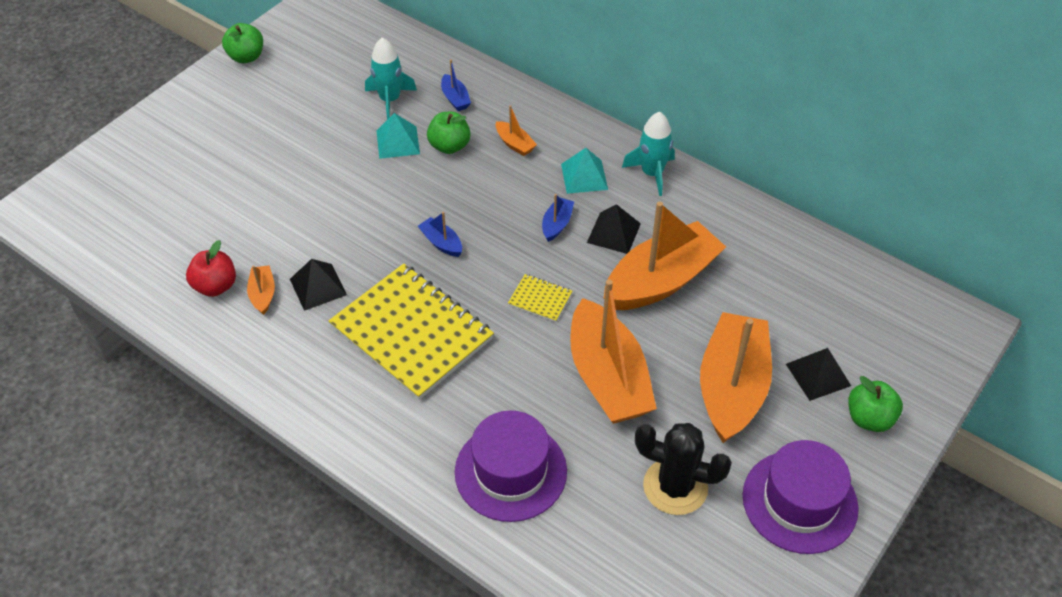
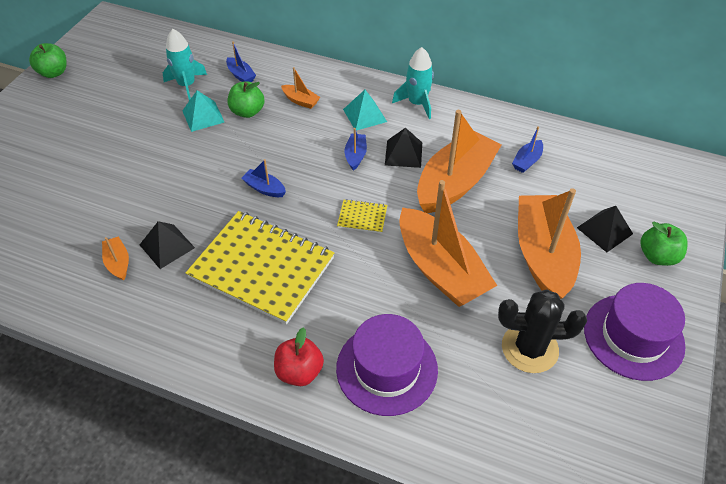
camera: 15 degrees left, 0 degrees up
(215, 286) = (72, 264): red apple -> red apple (299, 371)
(758, 272) = (527, 161): none -> blue boat

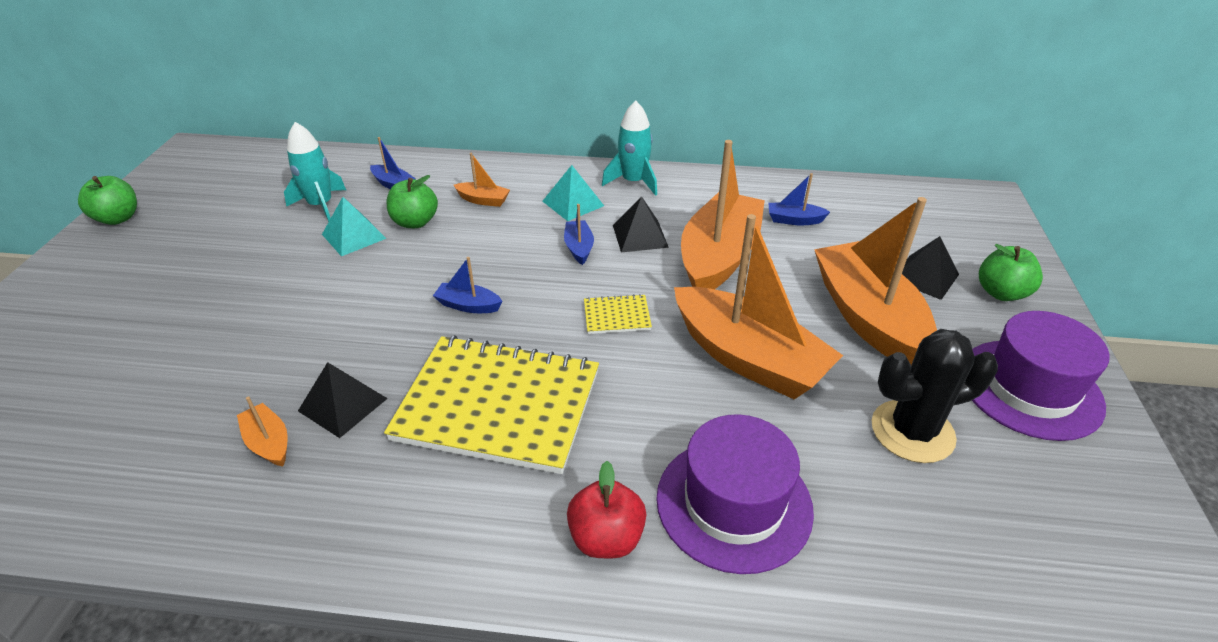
camera: 15 degrees left, 10 degrees down
(527, 161) = (794, 220): blue boat -> blue boat turned 75 degrees clockwise

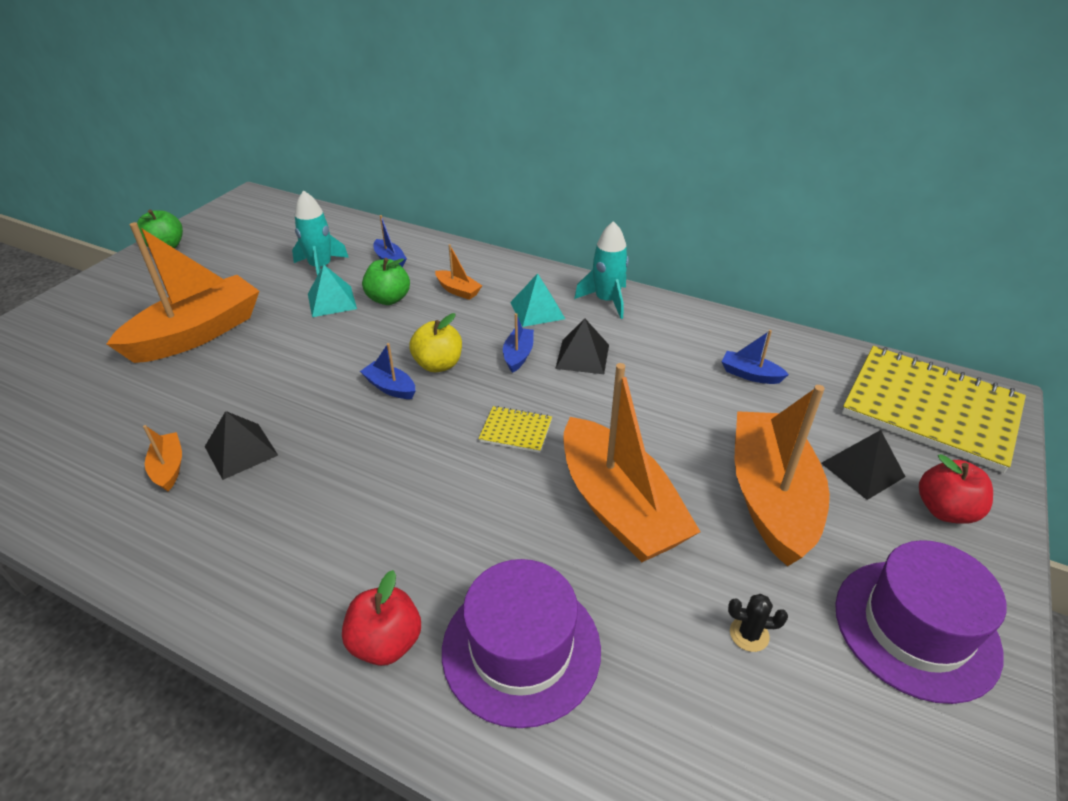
camera: 20 degrees right, 0 degrees up
(498, 405) = (363, 488): yellow notebook -> yellow notebook (930, 409)
(505, 273) = (438, 364): none -> yellow apple
(719, 257) = (649, 395): orange boat -> orange boat (197, 333)
(912, 431) = (749, 634): black cactus -> black cactus, size x0.44
(1001, 293) = (945, 510): green apple -> red apple

